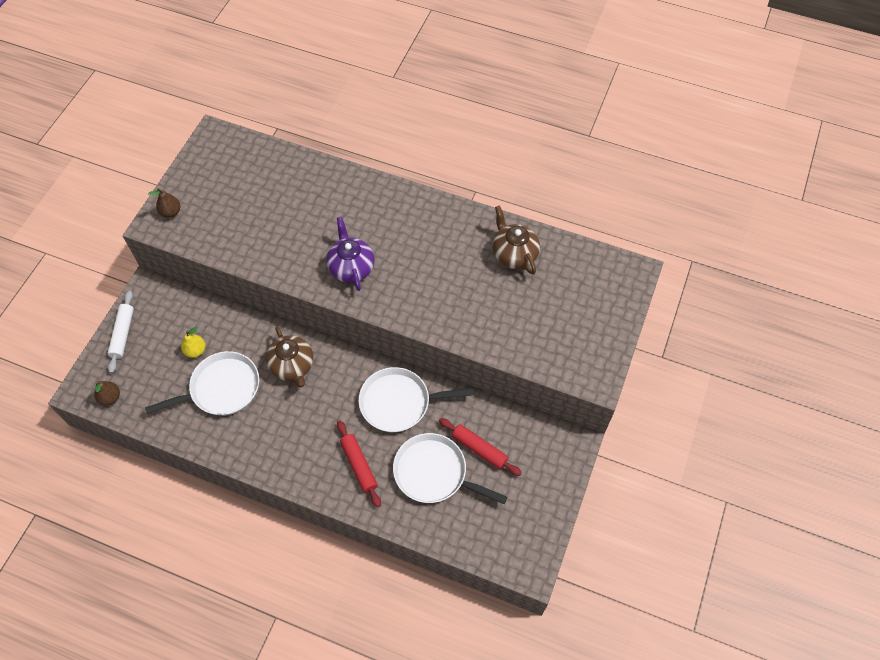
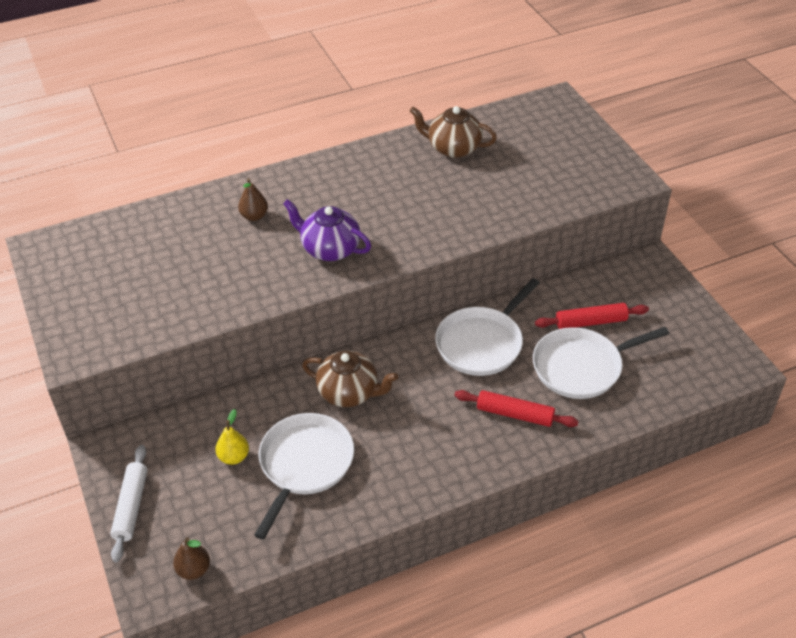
camera: 45 degrees left, 15 degrees down
(123, 334) = (131, 507): white rolling pin -> white rolling pin turned 45 degrees clockwise
(171, 212) = (79, 333): brown pear -> brown pear (254, 216)

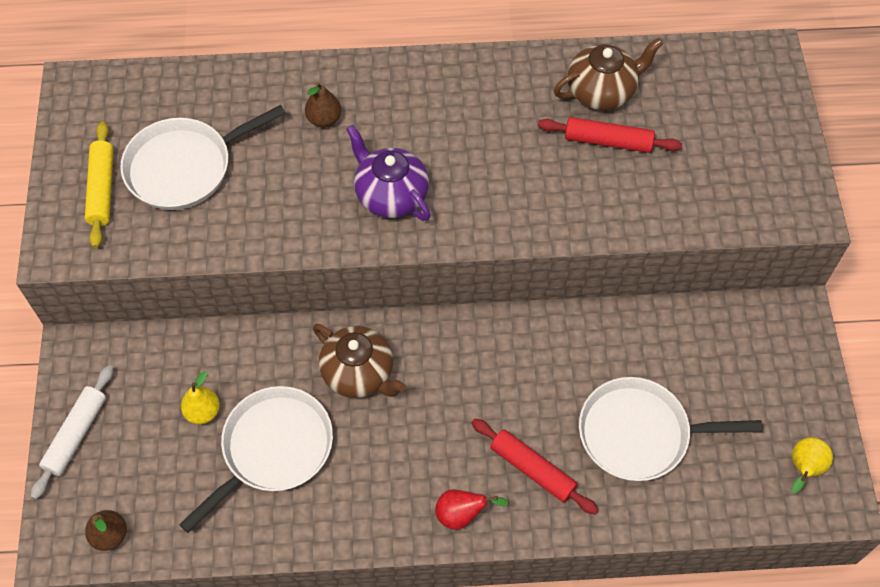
camera: 20 degrees right, 15 degrees up
(94, 306) = (102, 189): none -> yellow rolling pin
(453, 148) = (602, 91): brown teapot -> brown teapot turned 120 degrees clockwise
(476, 461) = (462, 515): none -> red pear
(482, 343) = (537, 360): white pan -> white pan (184, 167)
(590, 322) = (680, 375): red rolling pin -> red rolling pin (608, 141)
(708, 353) = (804, 468): none -> yellow pear

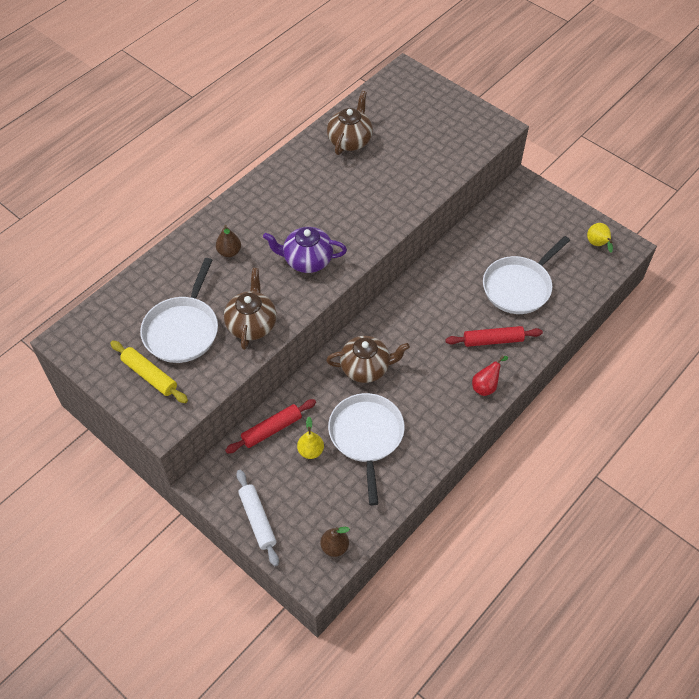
camera: 45 degrees left, 5 degrees down
(254, 219) = (252, 324): none -> brown teapot
(608, 141) = (379, 160): red rolling pin -> red rolling pin (271, 429)

